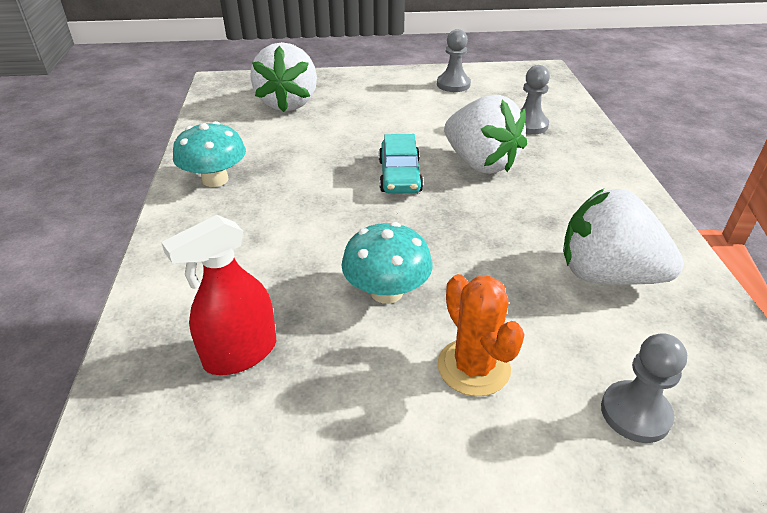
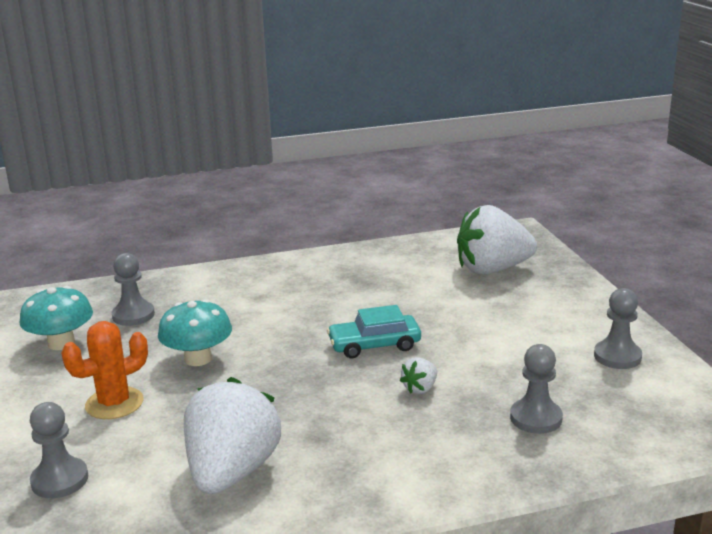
camera: 80 degrees right, 15 degrees down
(215, 179) = (335, 266): turquoise mushroom -> turquoise mushroom (61, 343)
(240, 353) = (133, 315): red spray bottle -> grey pawn
(480, 163) = (420, 388): white strawberry -> white strawberry, size x0.42

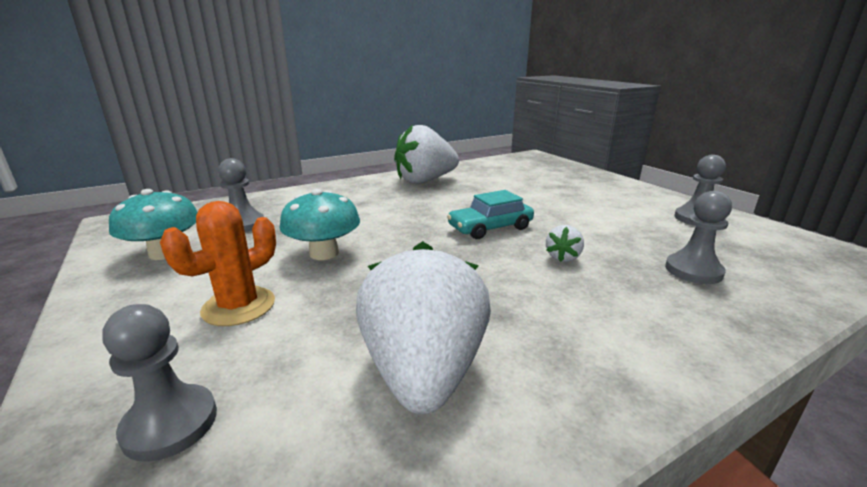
camera: 15 degrees left, 0 degrees up
(492, 269) = (538, 175): white strawberry -> white strawberry (424, 181)

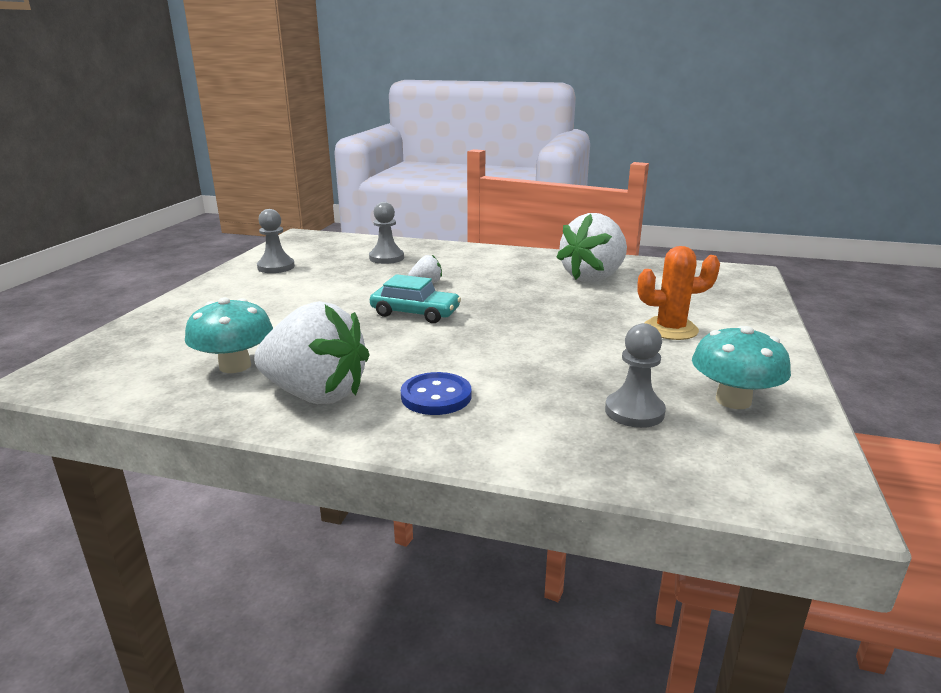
camera: 135 degrees left, 0 degrees up
(170, 424) = (715, 298): grey pawn -> none
(324, 253) = (579, 343): turquoise mushroom -> turquoise mushroom (235, 366)
(369, 196) = (436, 396): none -> blue button

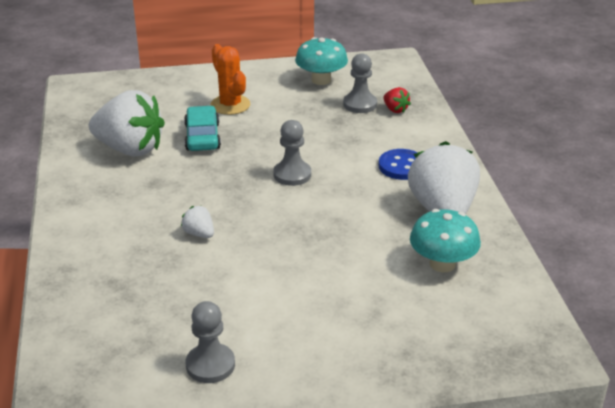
camera: 115 degrees left, 10 degrees up
(386, 258) = (130, 289): grey pawn -> grey pawn (292, 174)
(415, 313) = (278, 216): turquoise car -> turquoise car (202, 137)
(600, 437) = (395, 110): none -> red strawberry

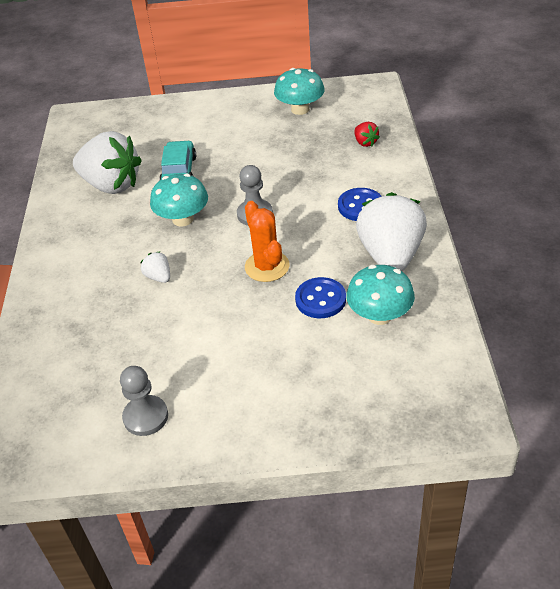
camera: 10 degrees right, 10 degrees up
(215, 180) = (183, 219): none -> turquoise mushroom
(230, 105) = (210, 137): orange cactus -> orange cactus (267, 266)
(360, 104) = (332, 136): grey pawn -> none
(378, 251) = (320, 299): none -> blue button

